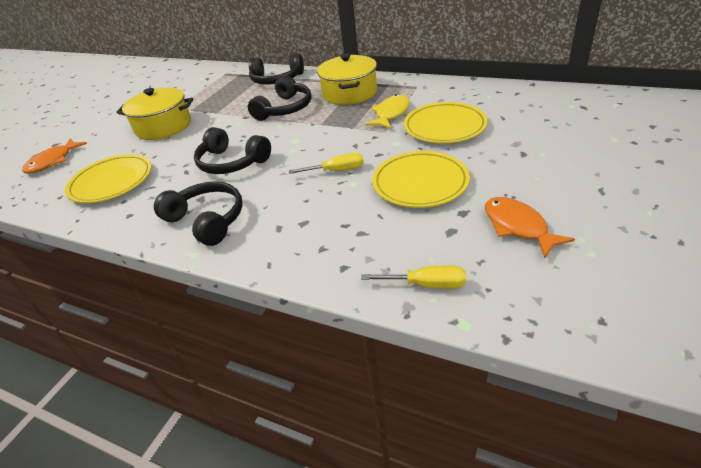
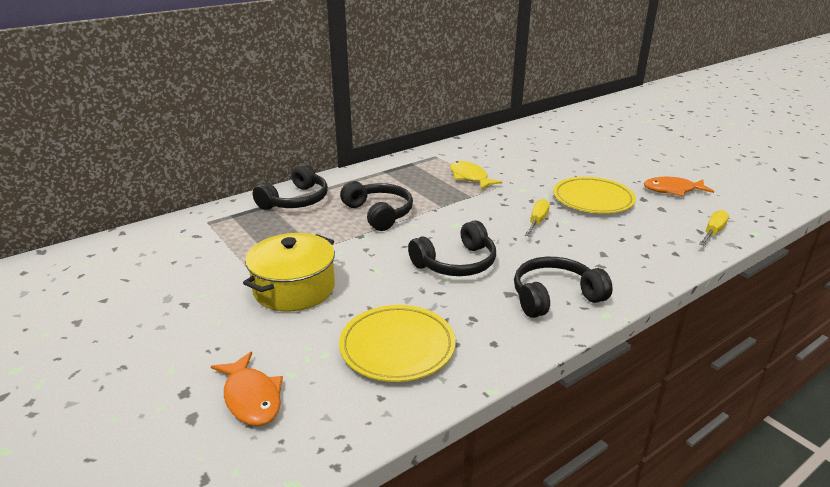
camera: 65 degrees left, 10 degrees down
(349, 93) = (399, 180): yellow pot -> none
(444, 127) = (522, 169): yellow plate -> none

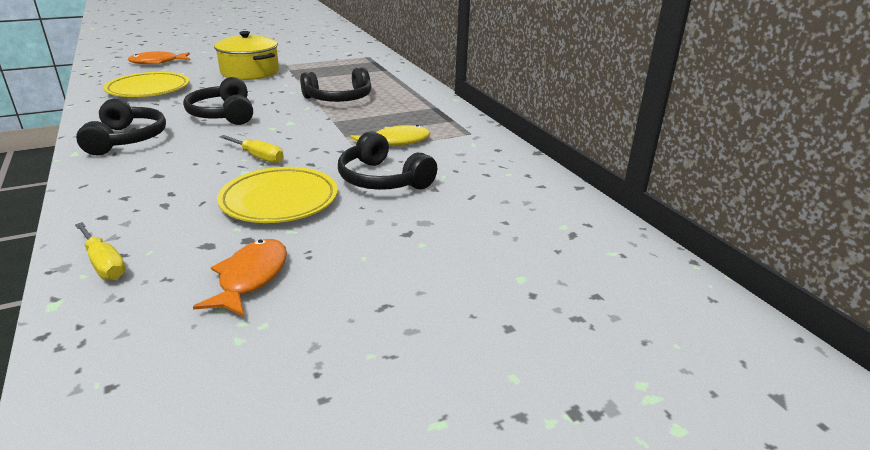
camera: 100 degrees right, 0 degrees up
(296, 200) = (387, 77): black headphones -> black headphones (382, 179)

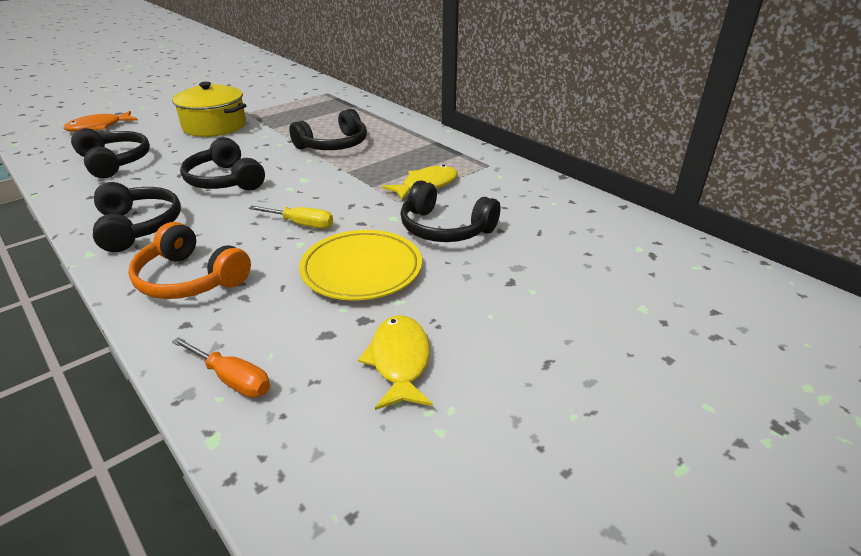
camera: 15 degrees left, 5 degrees up
(104, 264) = (232, 379): yellow screwdriver -> orange screwdriver
(134, 184) = (190, 279): none -> orange headphones
(148, 89) = (115, 162): yellow plate -> black headphones
(250, 278) = (399, 361): orange fish -> yellow fish

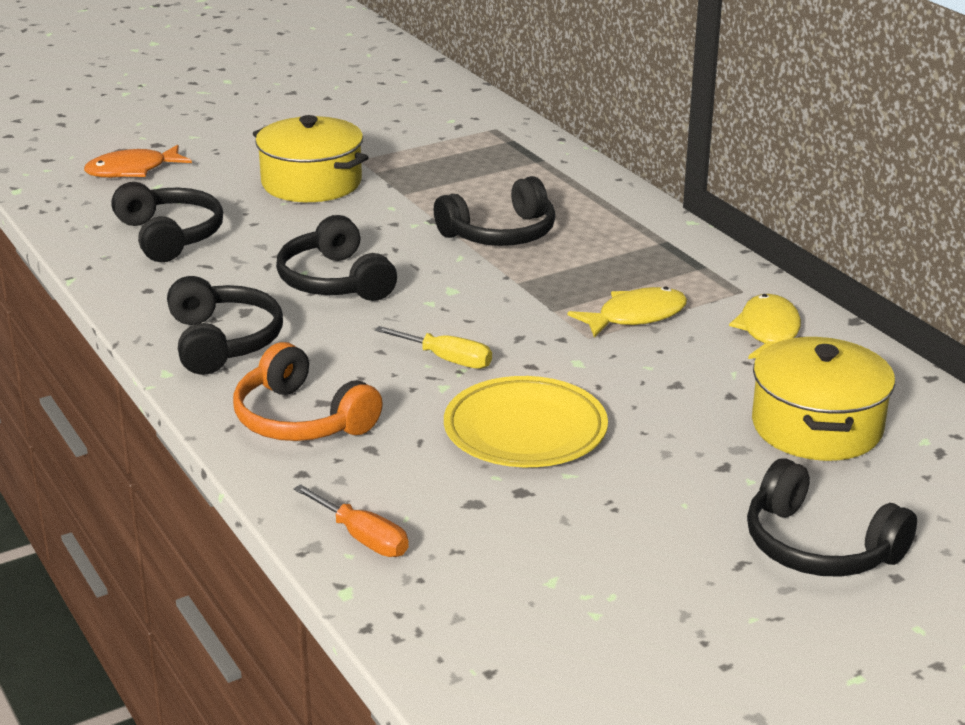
camera: 10 degrees right, 5 degrees down
(399, 361) = (560, 542): yellow fish -> yellow fish (769, 332)
(444, 228) = (650, 385): black headphones -> black headphones (818, 547)
(564, 245) = (816, 426): none -> yellow pot

